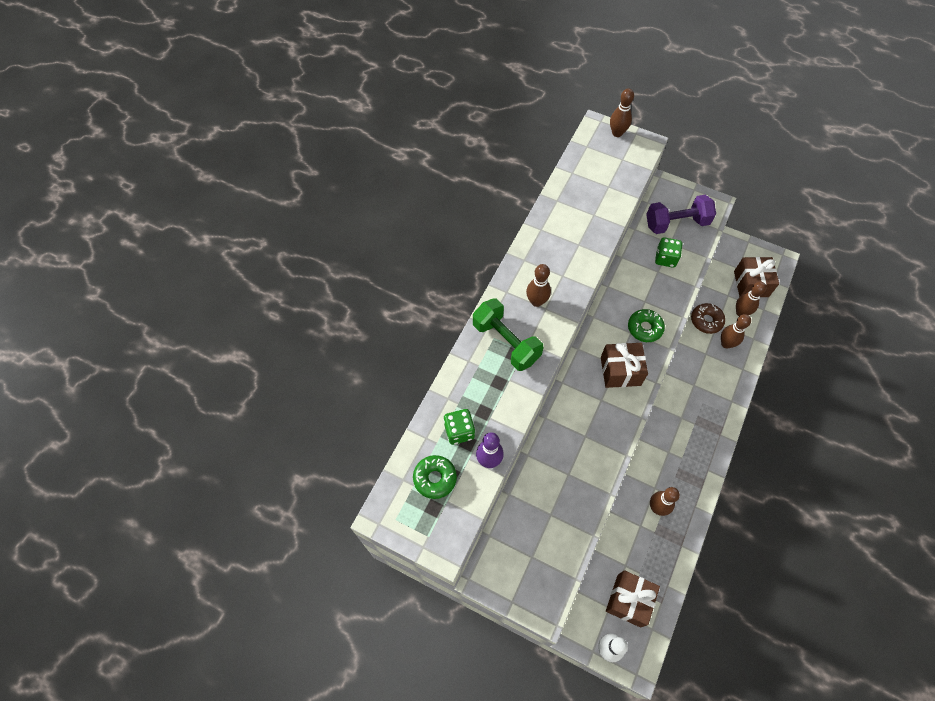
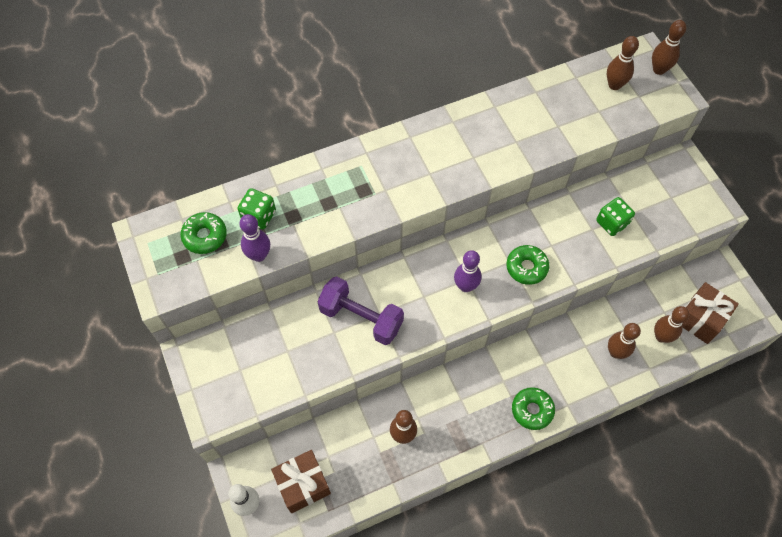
camera: 40 degrees right, 0 degrees up
(506, 342) = (367, 176): green dumbbell -> none
(536, 301) = (427, 162): brown bowling pin -> brown bowling pin (614, 85)
(620, 371) = (465, 286): brown gift -> purple bowling pin
(676, 223) = (657, 200): purple dumbbell -> purple dumbbell (361, 318)
(706, 321) = (617, 318): brown donut -> none
(715, 422) = (532, 410): none -> green donut

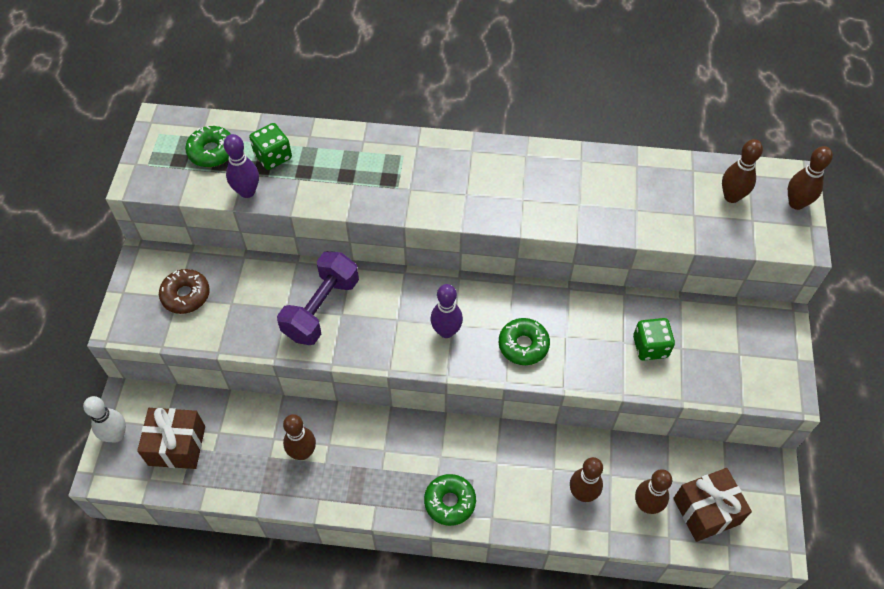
camera: 30 degrees right, 5 degrees down
(246, 364) = (186, 295): none -> brown donut
(361, 318) = (321, 309): purple dumbbell -> purple dumbbell turned 60 degrees clockwise

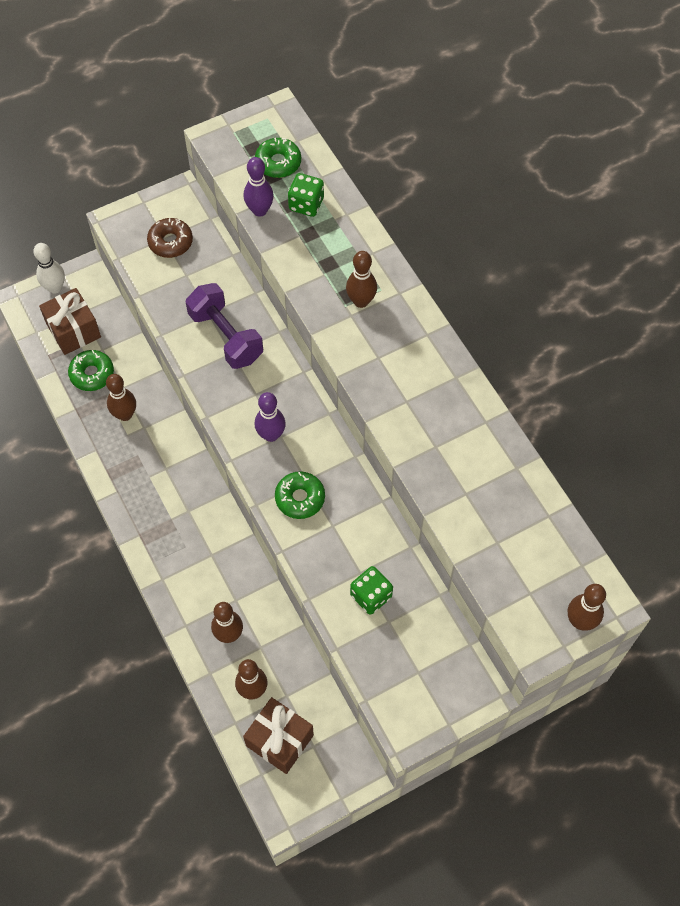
camera: 55 degrees right, 5 degrees up
(321, 309) = (226, 336): purple dumbbell -> purple dumbbell turned 60 degrees clockwise
(450, 502) = (155, 541): green donut -> green donut (92, 374)
(731, 196) = (543, 563): brown bowling pin -> brown bowling pin (361, 301)

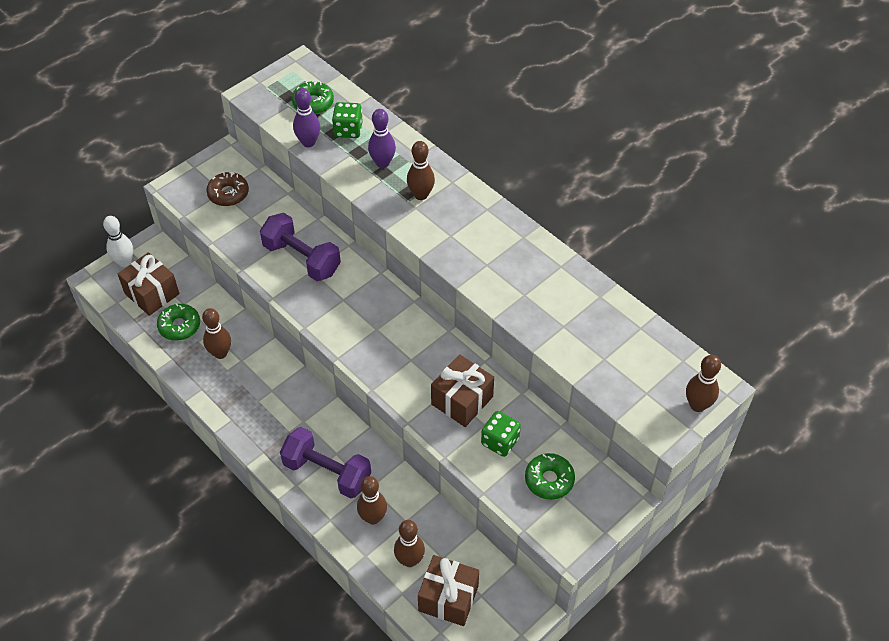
camera: 15 degrees left, 10 degrees down
(197, 573) = (327, 472): none -> purple dumbbell
(271, 435) = (367, 329): purple bowling pin -> purple bowling pin (382, 163)
(300, 498) = (410, 375): green donut -> green donut (549, 480)
(345, 540) = (462, 400): none -> brown gift

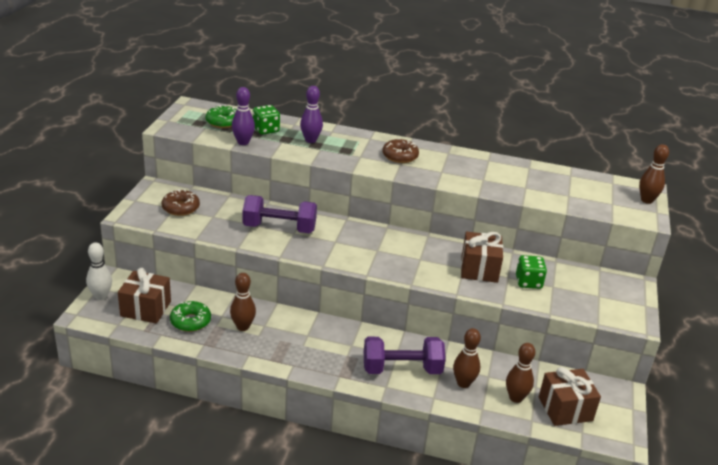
camera: 35 degrees left, 20 degrees down
(421, 195) = (356, 149): brown bowling pin -> none
(460, 223) = (400, 156): none -> brown donut
(549, 480) = (581, 291): green donut -> none

